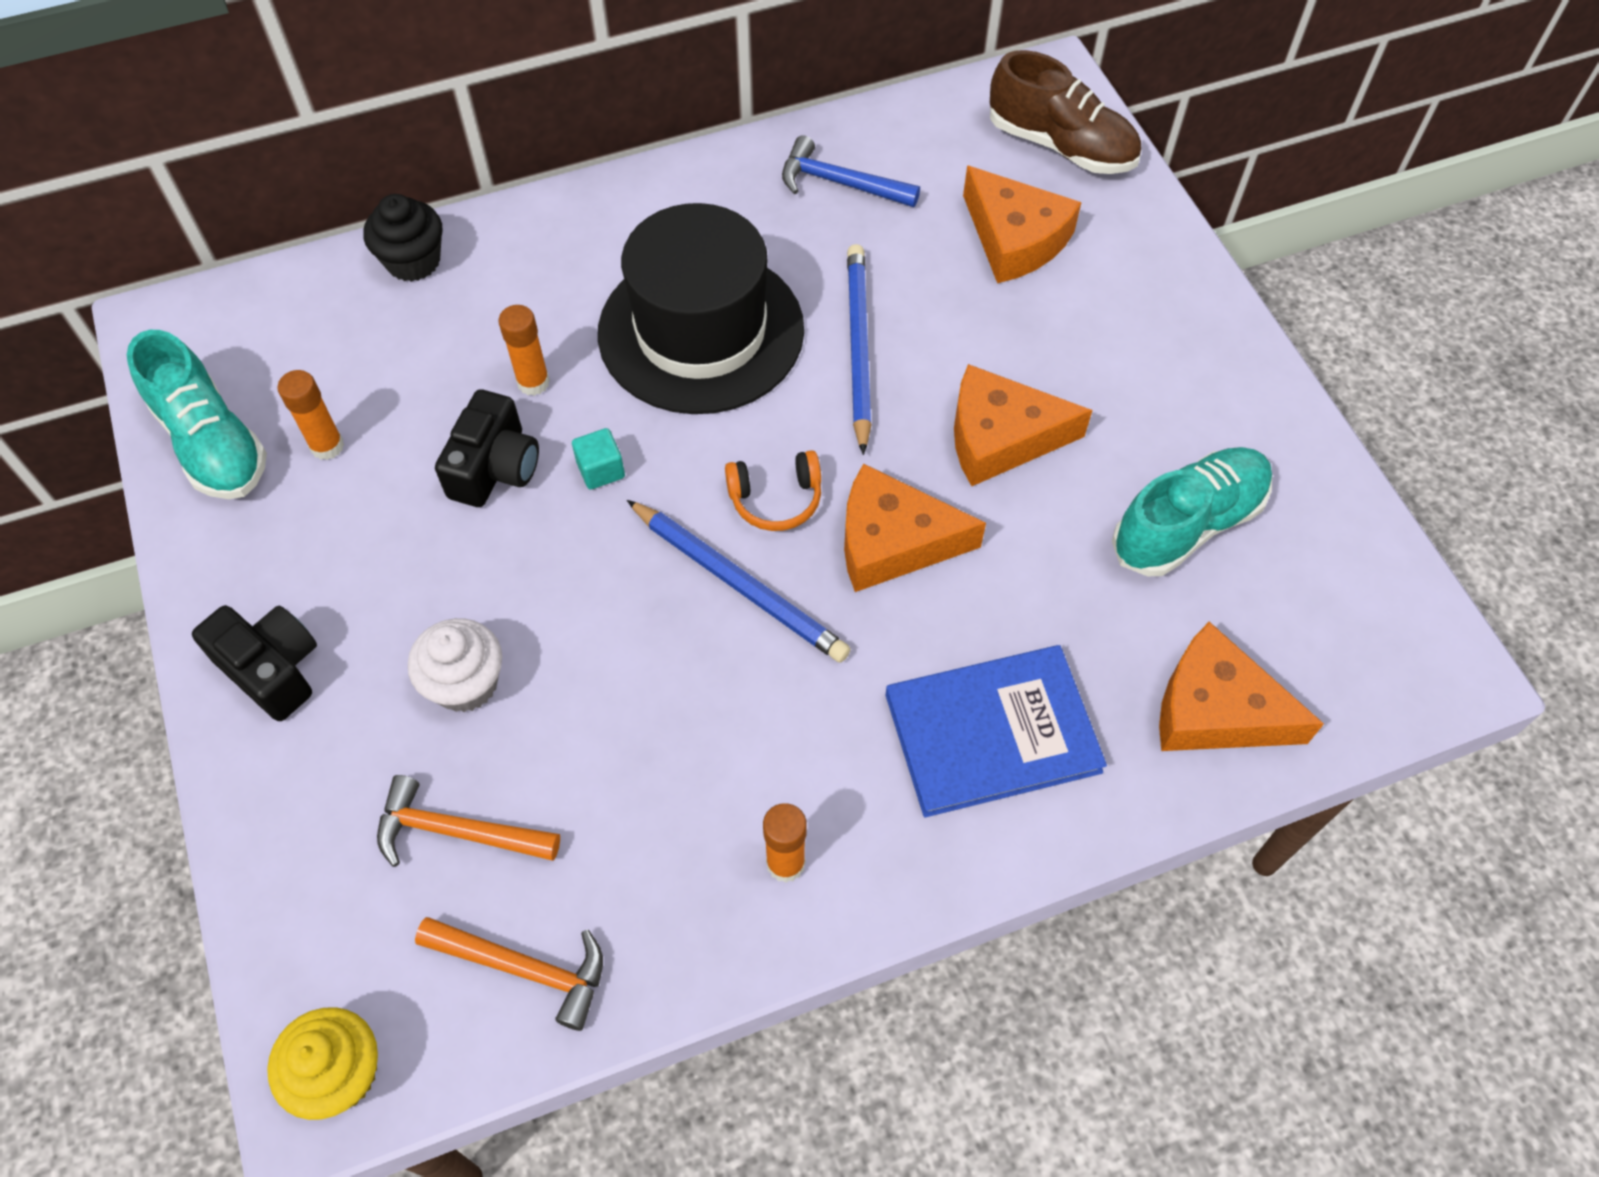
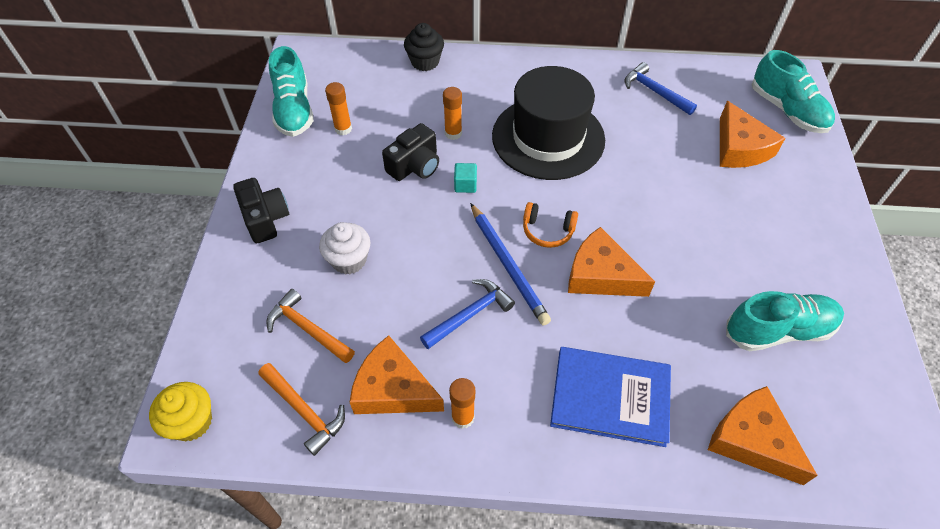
camera: 25 degrees right, 5 degrees down
(716, 693) = (469, 315): none -> blue hammer
(858, 348) = (627, 173): blue pencil -> none
(1000, 437) = (686, 244): orange cheese -> orange cheese (393, 389)
(1061, 146) = (787, 110): brown shoe -> turquoise shoe

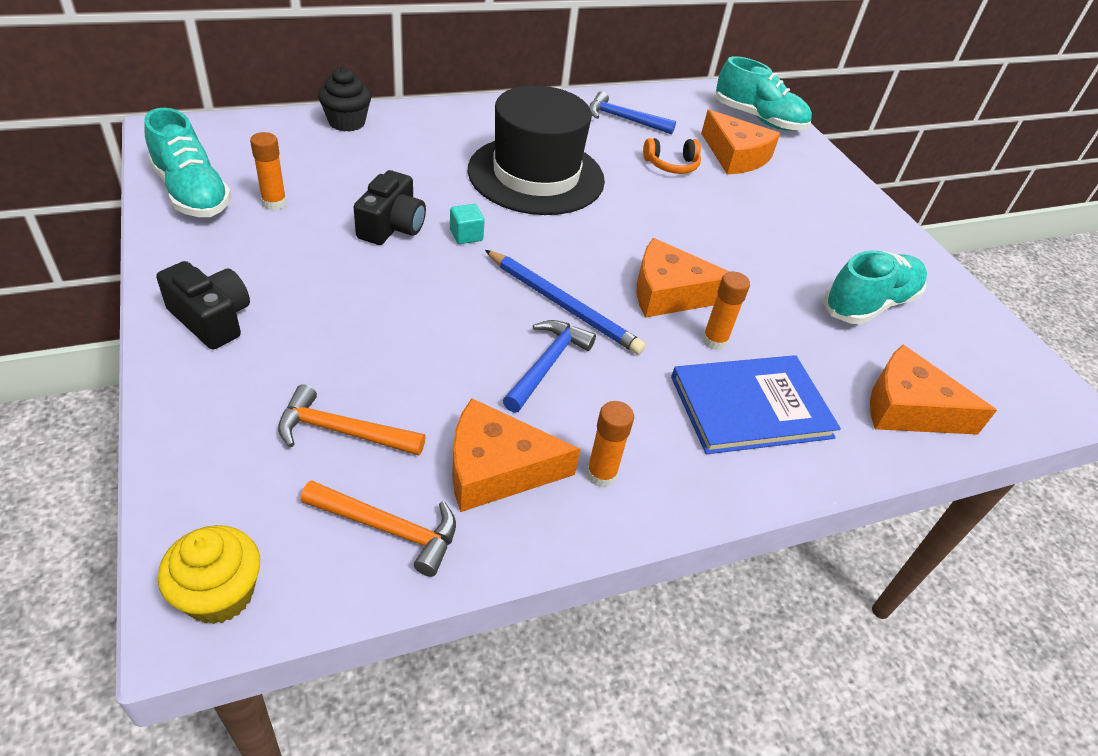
camera: 30 degrees left, 10 degrees down
(349, 260) = (359, 341): white cupcake -> none
(453, 133) = (422, 187): orange glue stick -> orange glue stick (714, 341)
(547, 231) = (588, 262): orange headphones -> orange headphones (671, 165)

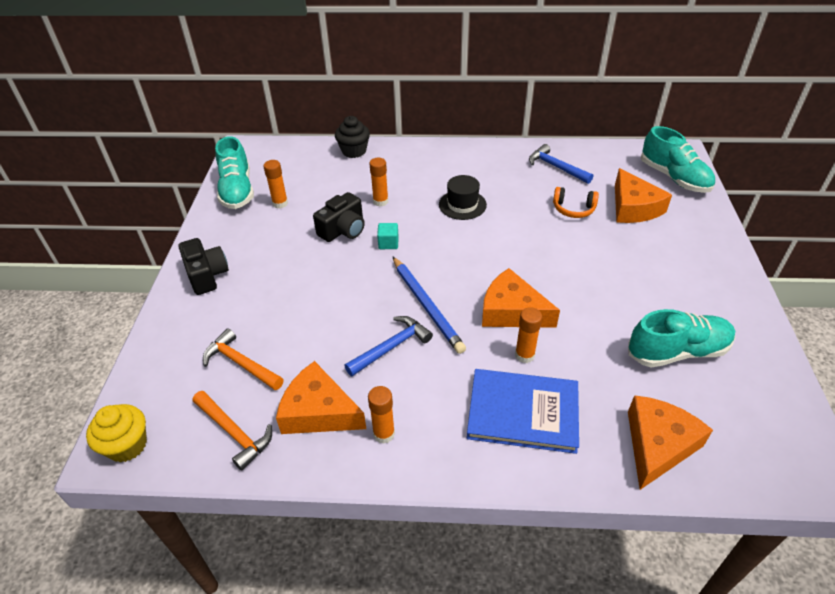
camera: 30 degrees right, 0 degrees up
(424, 183) = (380, 201): none -> orange glue stick
(536, 175) = (462, 205): black hat -> black hat, size x0.48
(908, 408) = (658, 445): orange cheese -> orange cheese turned 75 degrees clockwise

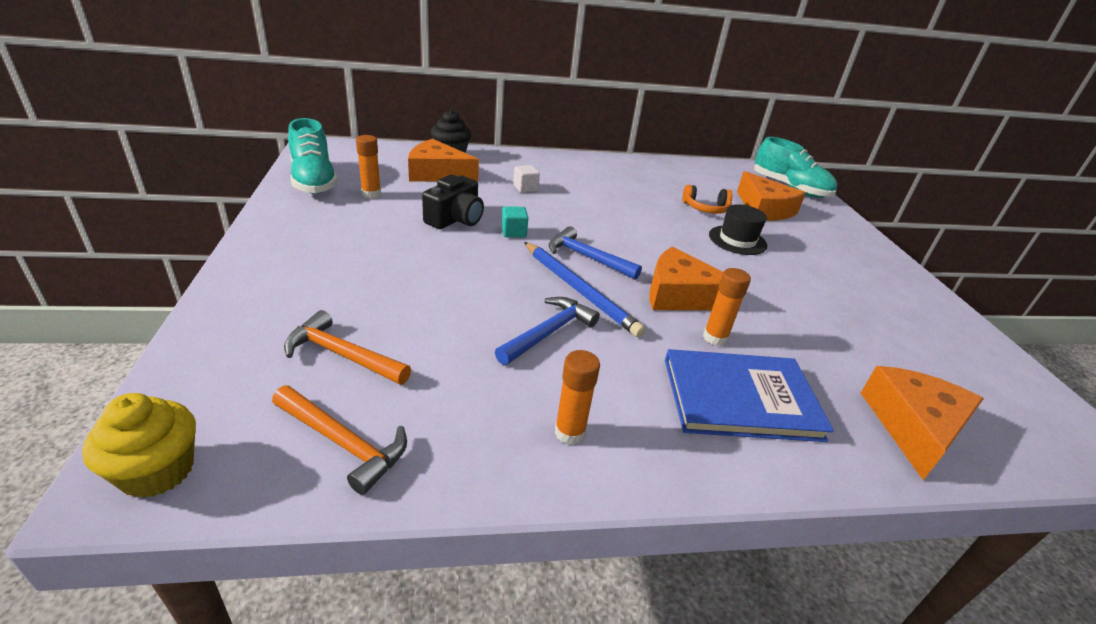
camera: 15 degrees left, 10 degrees down
(207, 275) = (281, 259): black camera -> none
(318, 411) = (468, 409): orange cheese -> orange cheese (437, 173)
(380, 201) = (493, 196): orange glue stick -> none
(411, 190) = (525, 188): none -> white cube
(462, 205) = (587, 201): black hat -> black hat (737, 240)
(556, 167) = (673, 176): blue hammer -> blue hammer (587, 258)
(677, 351) = (878, 331): turquoise shoe -> none

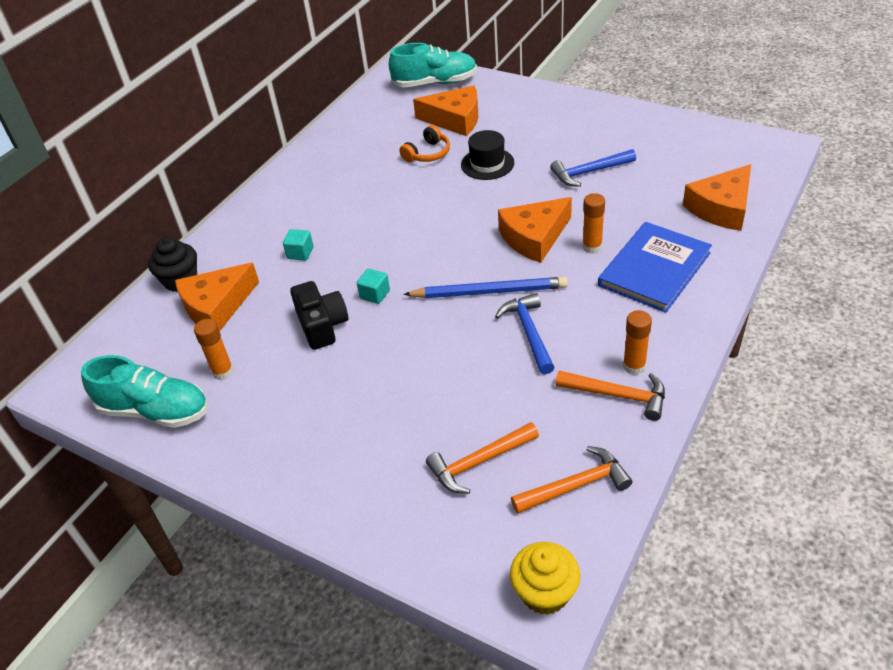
camera: 45 degrees left, 10 degrees up
(511, 432) = (617, 395): none -> orange hammer
(525, 188) = (300, 253): white cube -> turquoise cube
(587, 258) = (448, 265): blue hammer -> blue hammer (589, 172)
(914, 427) = (721, 208): orange cheese -> orange cheese turned 105 degrees counterclockwise

